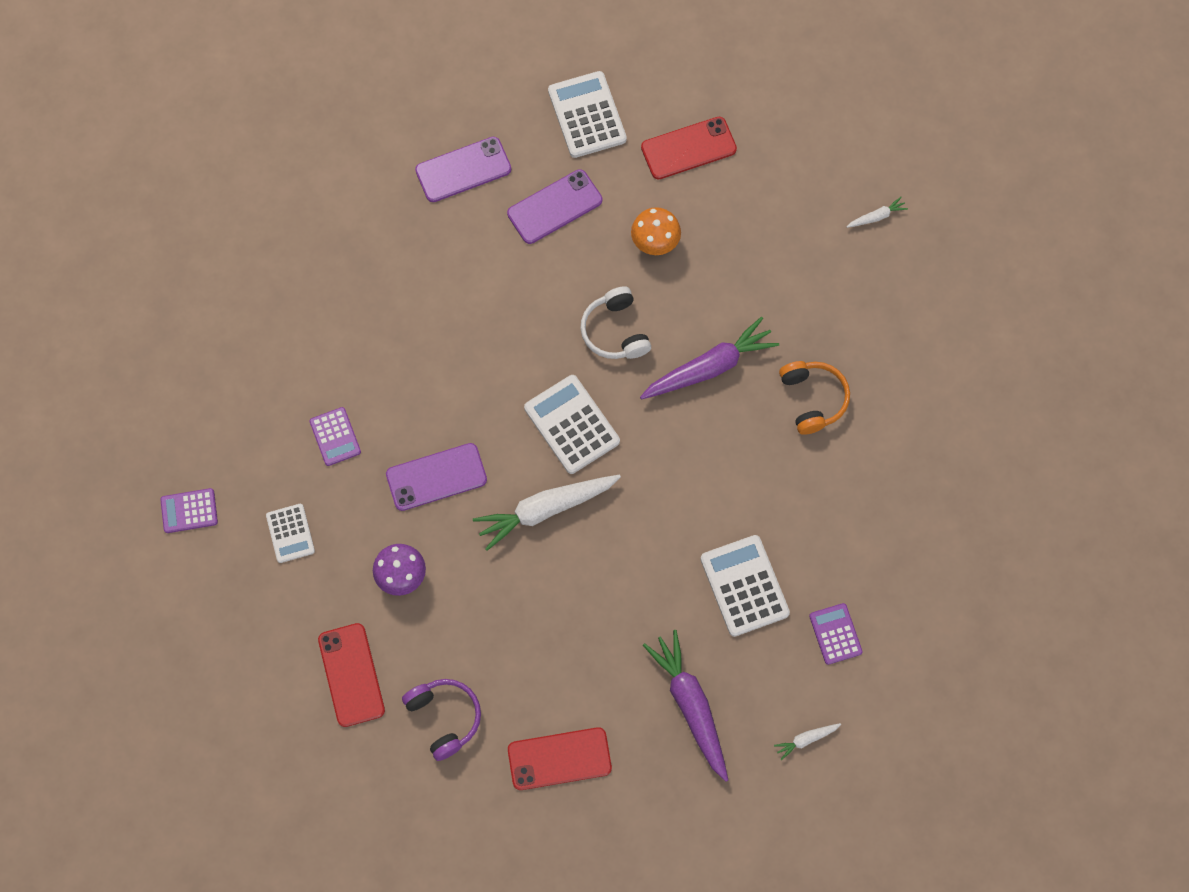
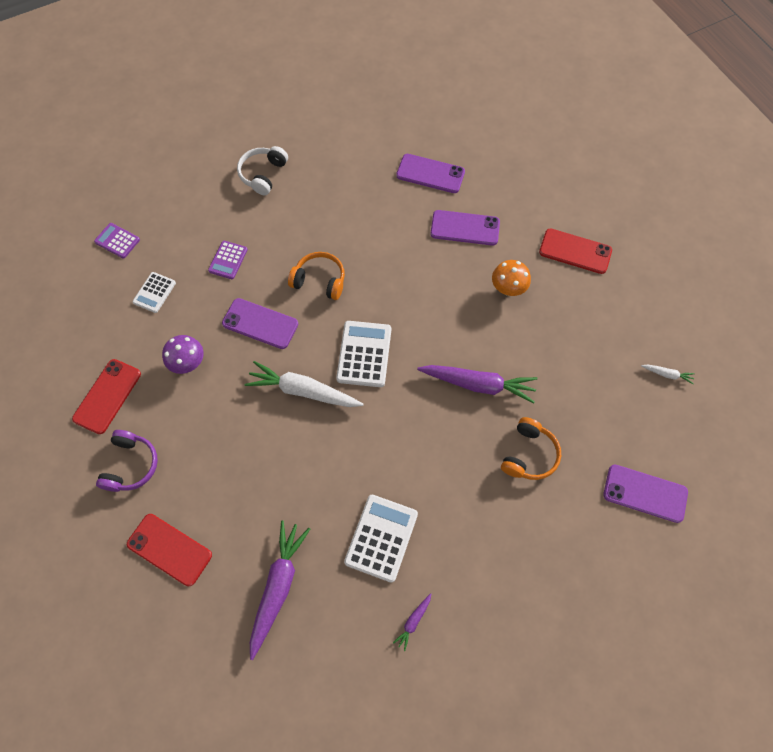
camera: 40 degrees right, 5 degrees down
(455, 383) = (319, 280): none -> orange headphones
(587, 115) = (528, 193): white calculator -> none
(615, 331) = (438, 321): white headphones -> white headphones (263, 174)
(806, 739) = (330, 678): white carrot -> none
(835, 634) = (413, 621): purple calculator -> purple carrot
(943, 353) = (645, 493): none -> purple phone

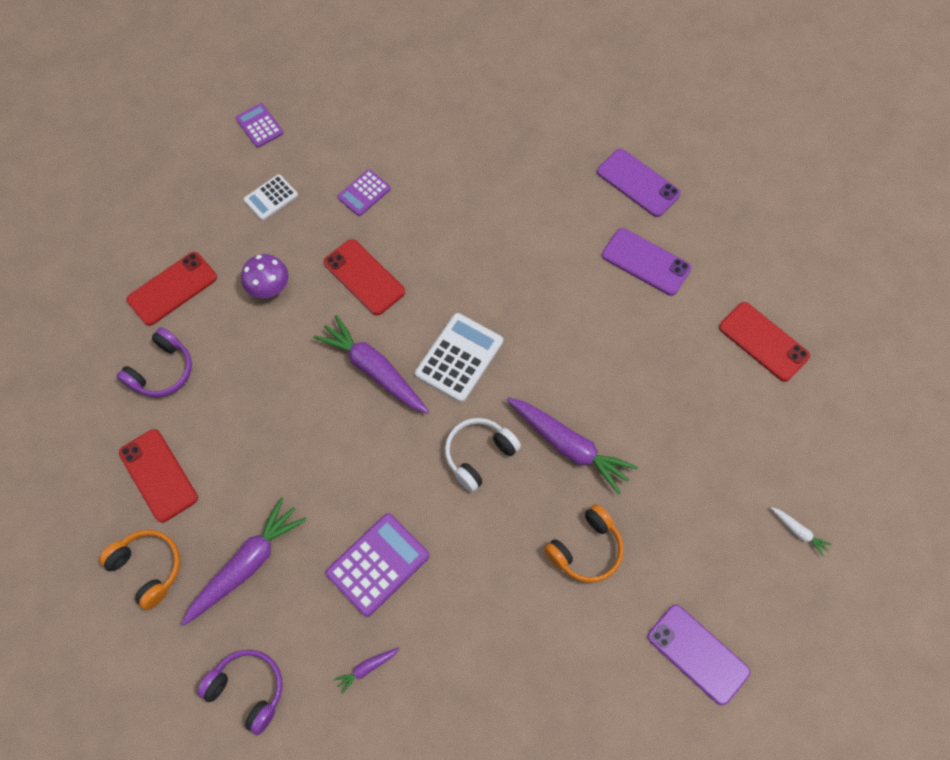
camera: 25 degrees right, 0 degrees up
(260, 324) = (364, 277): purple phone -> red phone
(263, 174) = (448, 111): white headphones -> white headphones (478, 455)
(303, 391) = (373, 370): white carrot -> purple carrot
(319, 280) = (451, 256): orange headphones -> orange headphones (148, 568)
(328, 685) = (248, 690): none -> purple headphones
(381, 538) = (378, 564): white calculator -> purple calculator
(508, 288) = (660, 352): orange mushroom -> none

